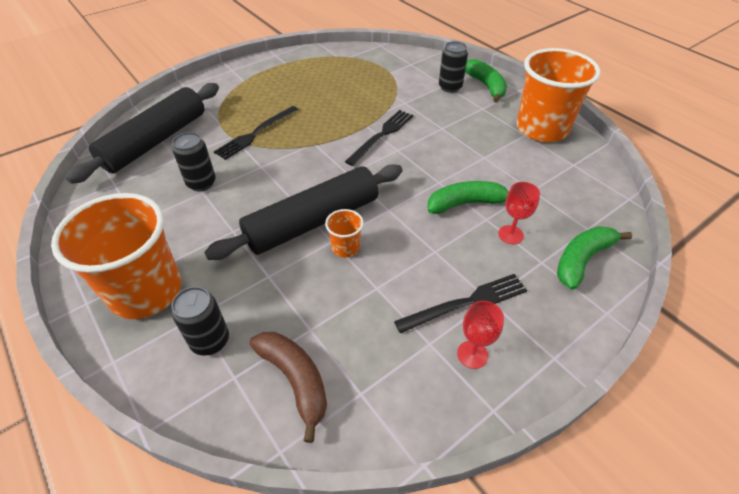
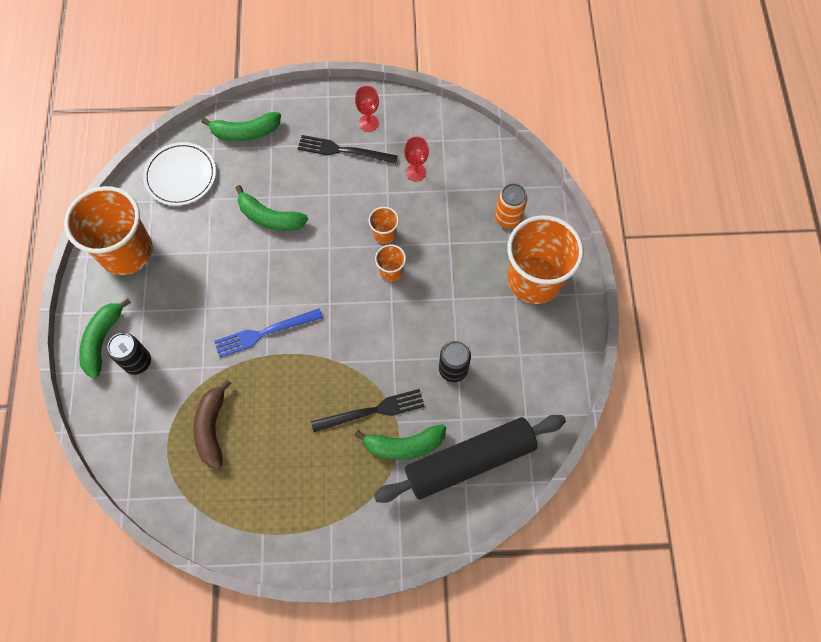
camera: 145 degrees left, 20 degrees up
(210, 341) = (508, 218): black can -> orange can
(216, 128) = (404, 445): none -> green banana
(295, 380) = (472, 166): brown banana -> brown banana (212, 428)
(312, 221) = (391, 271): black rolling pin -> orange cup
(382, 135) = (264, 333): black fork -> blue fork
(510, 235) = (268, 175): red goblet -> red goblet (416, 172)
(580, 192) = (181, 176): none -> white plate

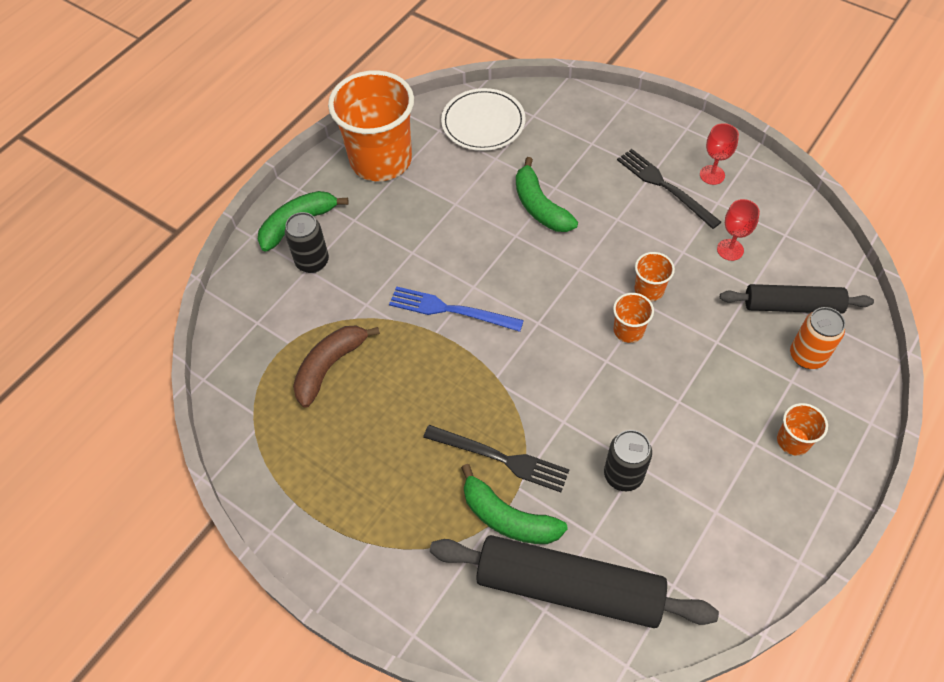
camera: 40 degrees right, 10 degrees down
(245, 132) = (576, 117): green banana -> none
(478, 189) = (792, 306): none -> black rolling pin
(534, 279) = (793, 441): orange cup -> orange cup, size x0.43

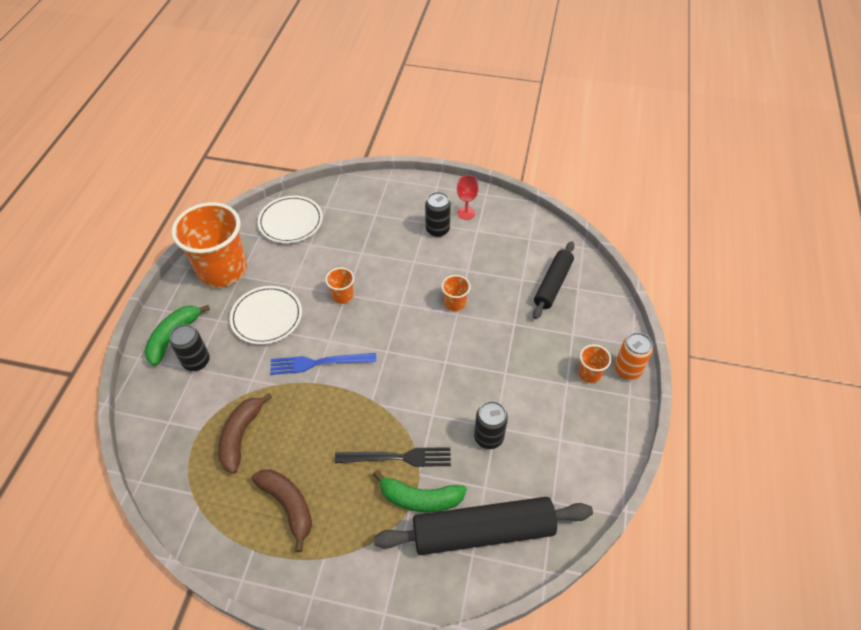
camera: 25 degrees left, 5 degrees down
(352, 467) = (288, 505): none -> brown banana
(411, 233) = (266, 317): none -> white plate
(539, 206) = (355, 269): green banana -> none
(628, 330) = (452, 336): orange cup -> orange cup (342, 296)
(665, 186) = (437, 230): black fork -> black can
(730, 250) = (498, 259): red goblet -> none
(792, 306) = (553, 284): black rolling pin -> black rolling pin turned 45 degrees counterclockwise
(807, 356) = (575, 314): orange can -> orange can (627, 370)

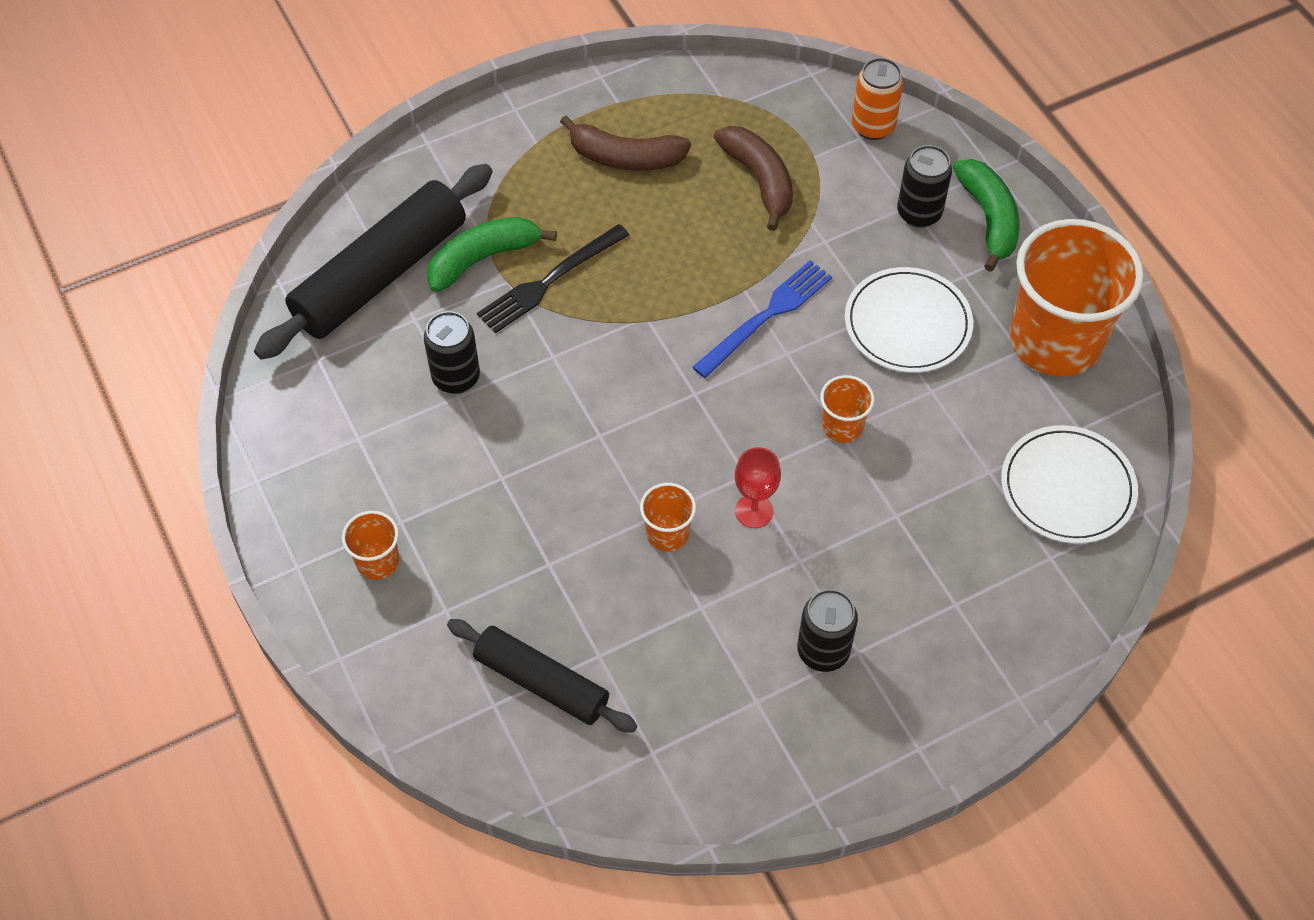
camera: 140 degrees right, 5 degrees up
(466, 213) = (809, 726): red goblet -> red goblet (754, 511)
(553, 284) = (541, 682): black rolling pin -> black rolling pin turned 45 degrees counterclockwise
(627, 370) = (323, 608): orange can -> orange can (873, 126)

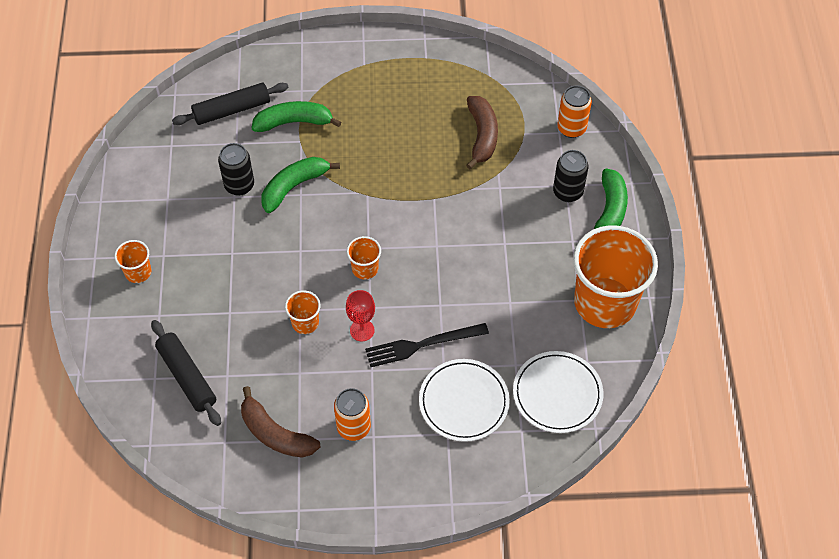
camera: 25 degrees right, 0 degrees up
(381, 275) = (232, 110): black rolling pin -> black rolling pin, size x0.62
(537, 349) = (294, 186): none -> green banana
(549, 281) = (324, 149): black fork -> black fork (422, 345)
(625, 157) = (410, 93): brown banana -> brown banana (275, 434)
(766, 316) = (437, 219): blue fork -> none
(823, 651) = (353, 427): black can -> orange can
(842, 426) = (443, 302): orange cup -> orange cup (365, 269)
(907, 324) = (519, 256): white plate -> white plate (464, 402)

